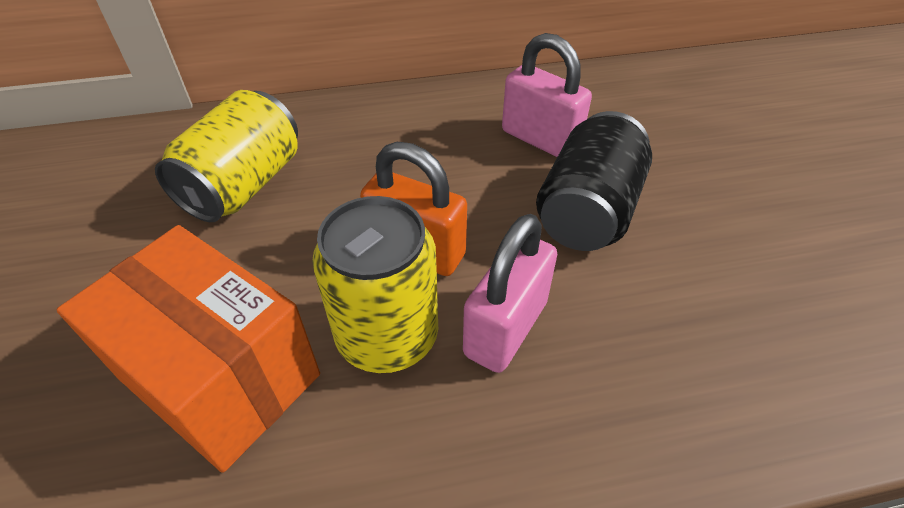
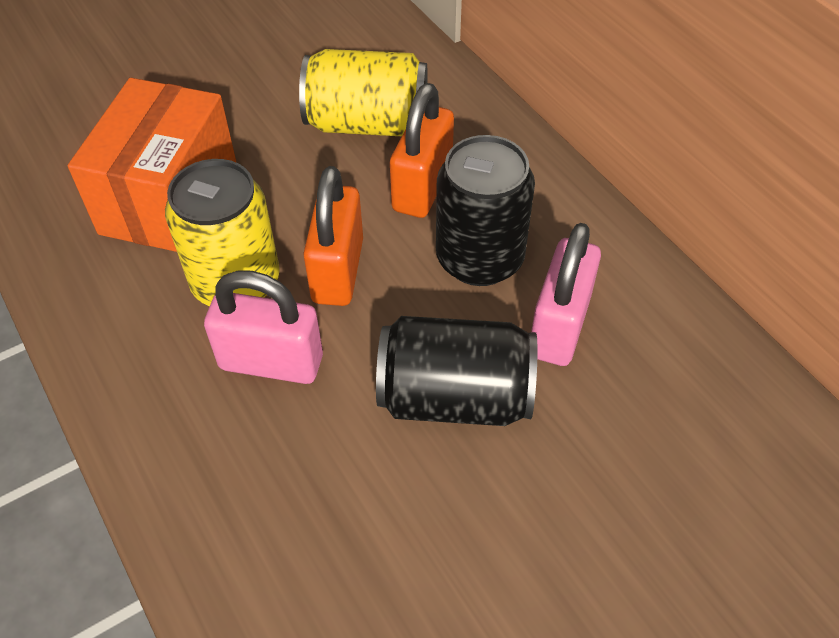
camera: 70 degrees right, 5 degrees up
(352, 171) = (422, 187): none -> orange padlock
(453, 160) = (479, 258): none -> black can

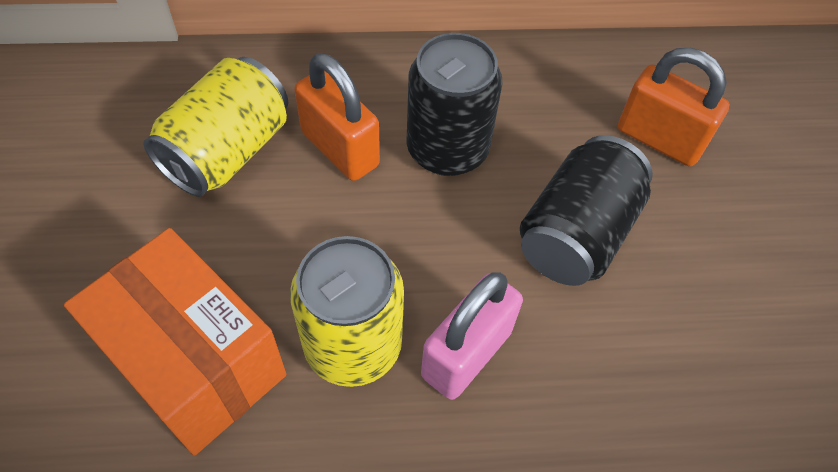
camera: 65 degrees left, 5 degrees up
(338, 271) = (393, 255): orange padlock -> orange padlock (659, 139)
(559, 326) = (546, 135): pink padlock -> none

